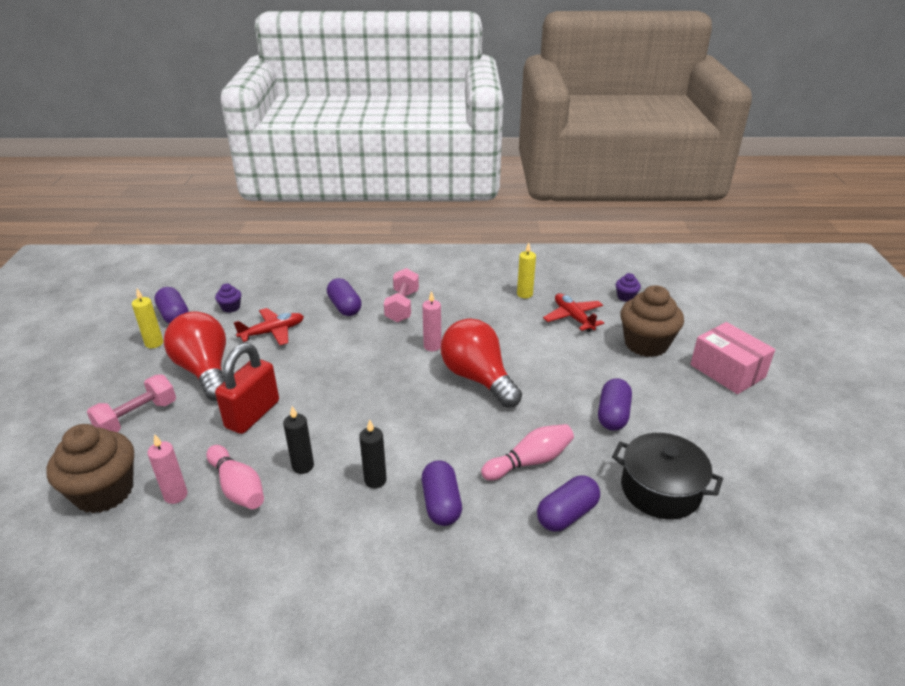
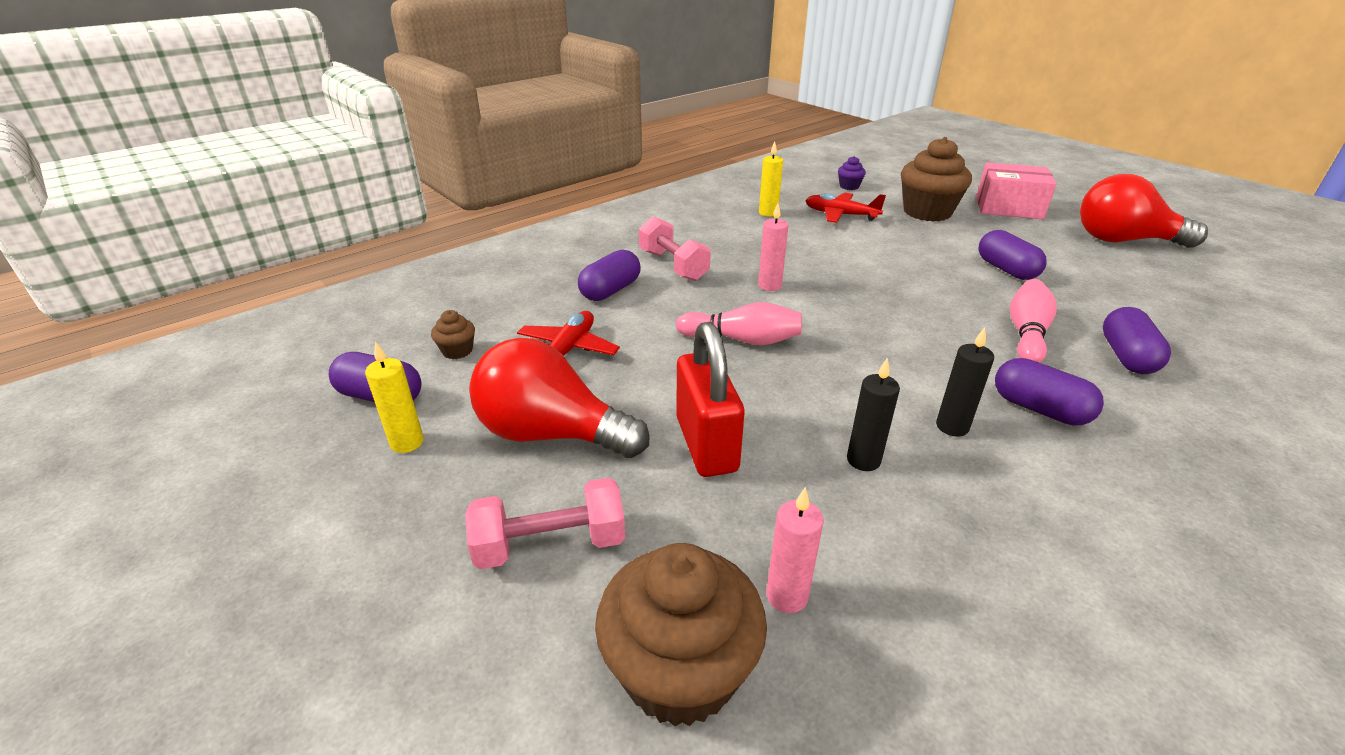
camera: 40 degrees left, 0 degrees up
(137, 417) = (550, 544): pink dumbbell -> pink dumbbell turned 75 degrees clockwise
(231, 307) = (457, 351): purple cupcake -> brown cupcake
(237, 487) = (840, 531): pink bowling pin -> pink bowling pin (742, 340)
(345, 307) = (610, 290): purple capsule -> purple capsule turned 75 degrees counterclockwise
(478, 378) = (860, 292): red light bulb -> red light bulb (1123, 241)
(660, 490) = (1134, 303): black pot -> none

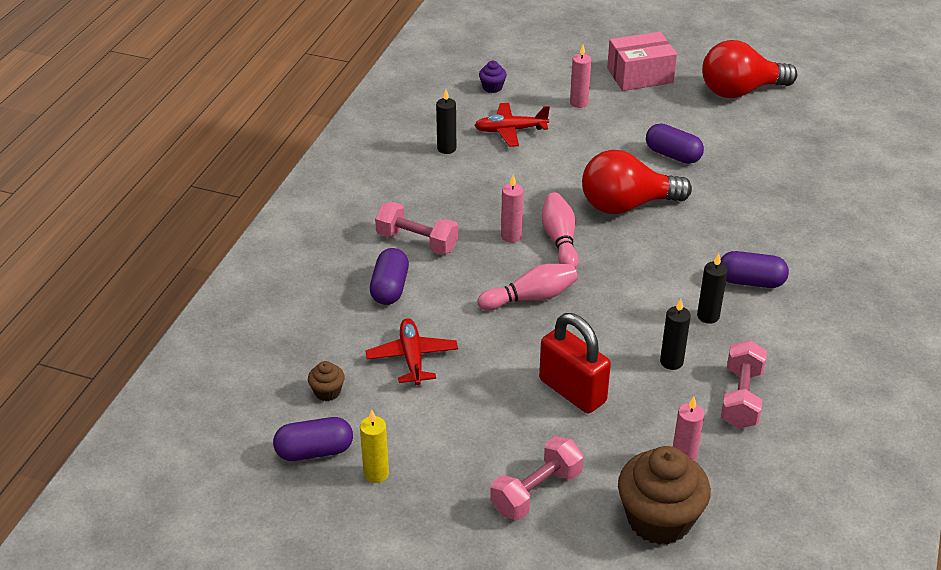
camera: 30 degrees left, 5 degrees up
(551, 434) = (467, 426): red light bulb -> red light bulb (626, 205)
(768, 213) = (446, 148): yellow candle -> black candle
(927, 212) = (579, 103): brown cupcake -> pink candle
(939, 545) = (741, 398): none -> pink dumbbell
(1026, 334) = (715, 218): pink bowling pin -> pink bowling pin (560, 240)
(1126, 356) = (783, 216): purple capsule -> none

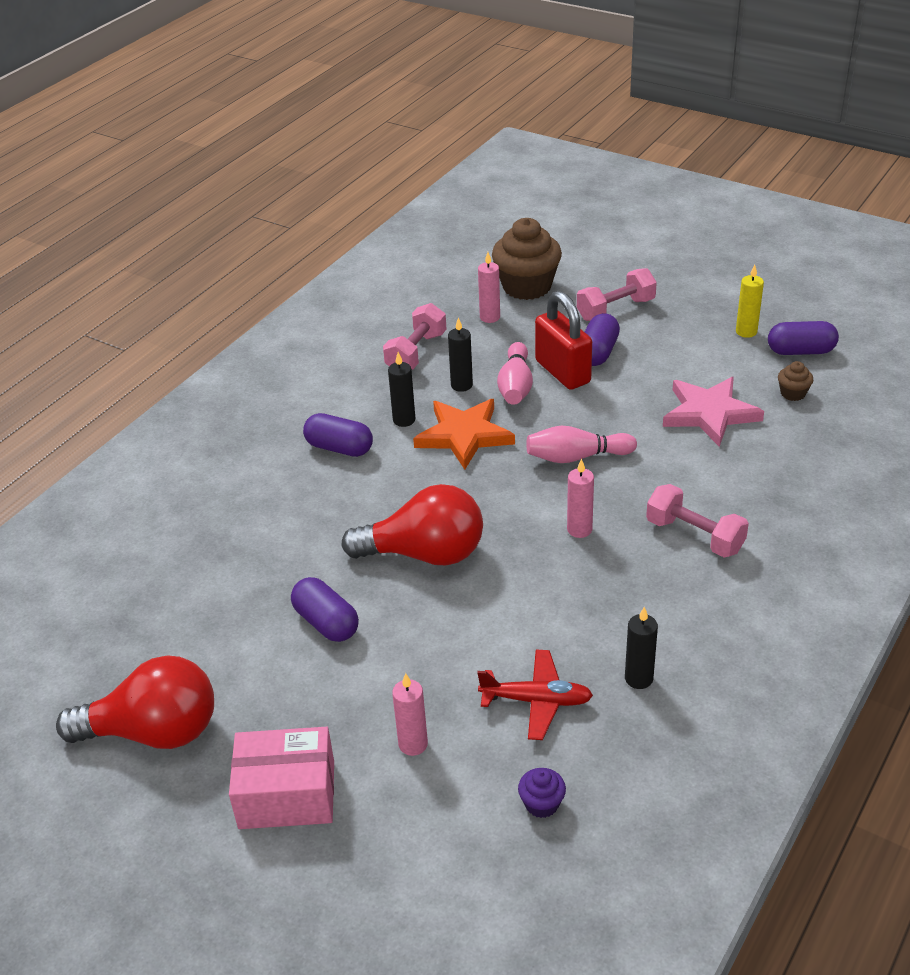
camera: 165 degrees left, 0 degrees up
(390, 288) = (730, 484): purple capsule -> purple capsule (598, 352)
(412, 358) = (709, 413): red plane -> pink star
(560, 240) = (523, 517): pink bowling pin -> pink bowling pin (515, 386)
(642, 307) = (464, 435): none -> orange star

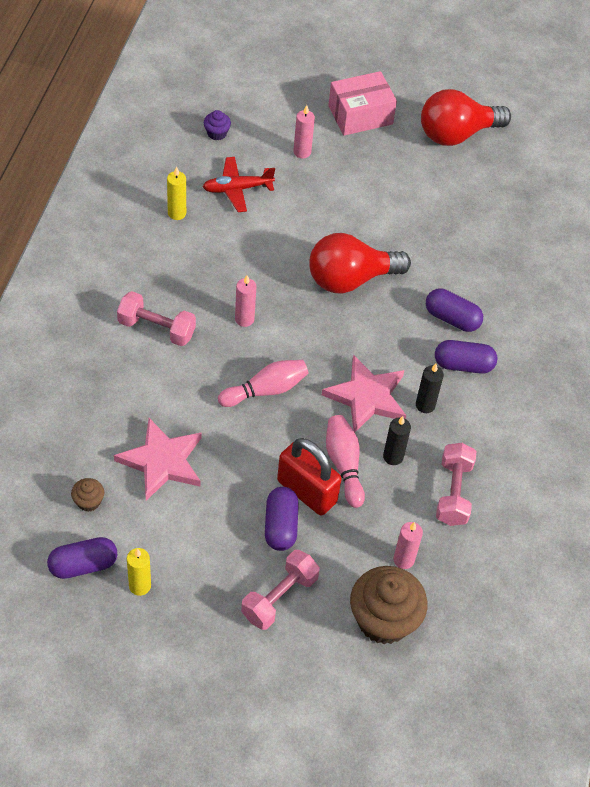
camera: 155 degrees right, 15 degrees up
(326, 622) = (393, 216): purple capsule -> purple capsule (452, 318)
(464, 435) = (367, 397): orange star -> pink star
(638, 678) = (177, 213): black candle -> yellow candle

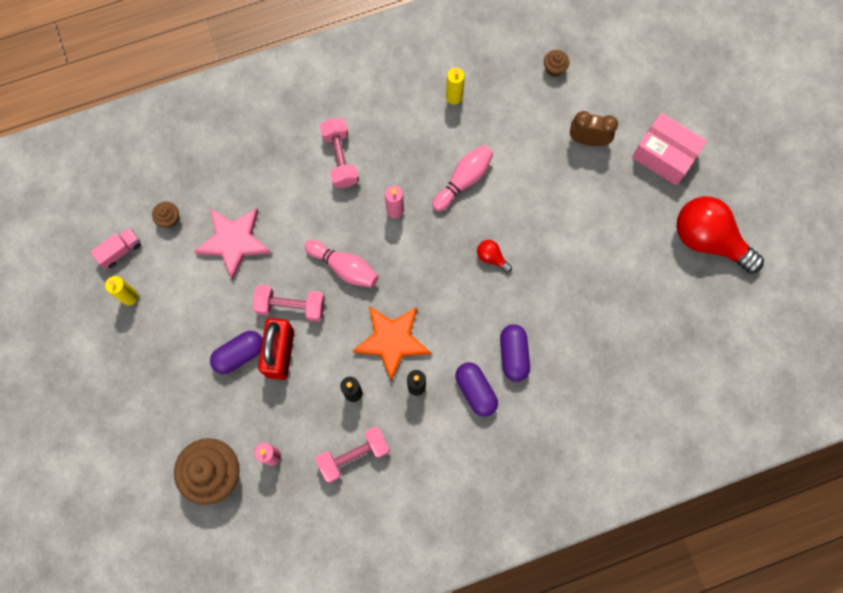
camera: 60 degrees right, 20 degrees up
(83, 565) = (120, 251): purple capsule -> pink truck
(217, 133) = (554, 68): purple cupcake -> brown cupcake
(237, 189) = (512, 120): red plane -> none
(279, 597) = (183, 391): pink dumbbell -> pink dumbbell (291, 306)
(302, 152) = (588, 140): pink candle -> brown clock
(344, 465) = (321, 363): pink bowling pin -> pink bowling pin (463, 180)
(350, 279) = (492, 257): red light bulb -> red light bulb, size x0.42
(367, 397) = (392, 340): pink star -> orange star

